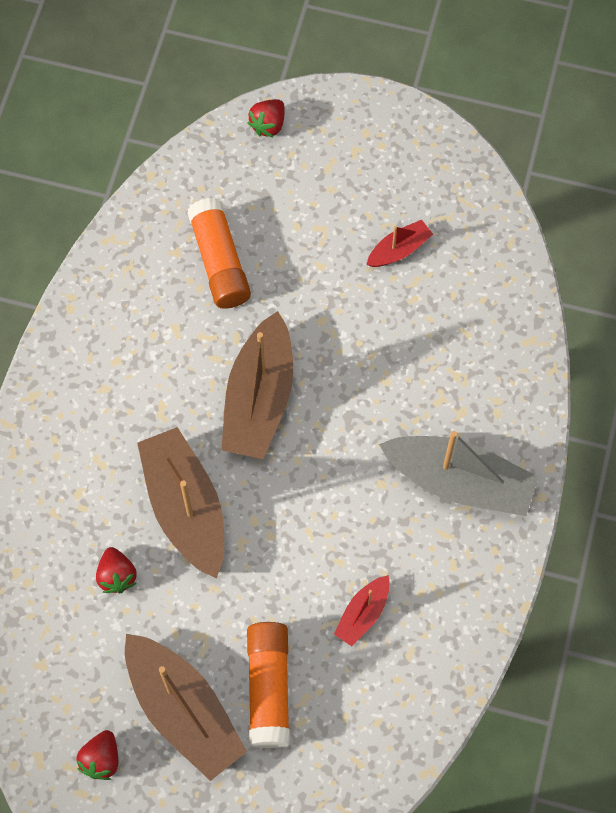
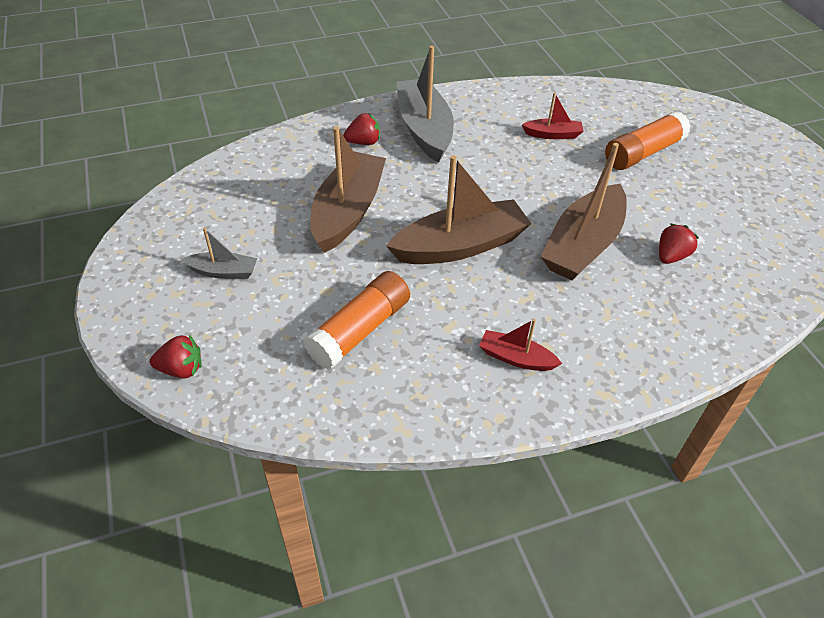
camera: 125 degrees left, 20 degrees down
(101, 759) = (780, 203): red strawberry -> red strawberry (363, 142)
(183, 711) = (704, 181): brown boat -> brown boat (348, 211)
(357, 194) = (223, 272): none -> grey boat
(399, 250) = (262, 226): red boat -> red boat (516, 358)

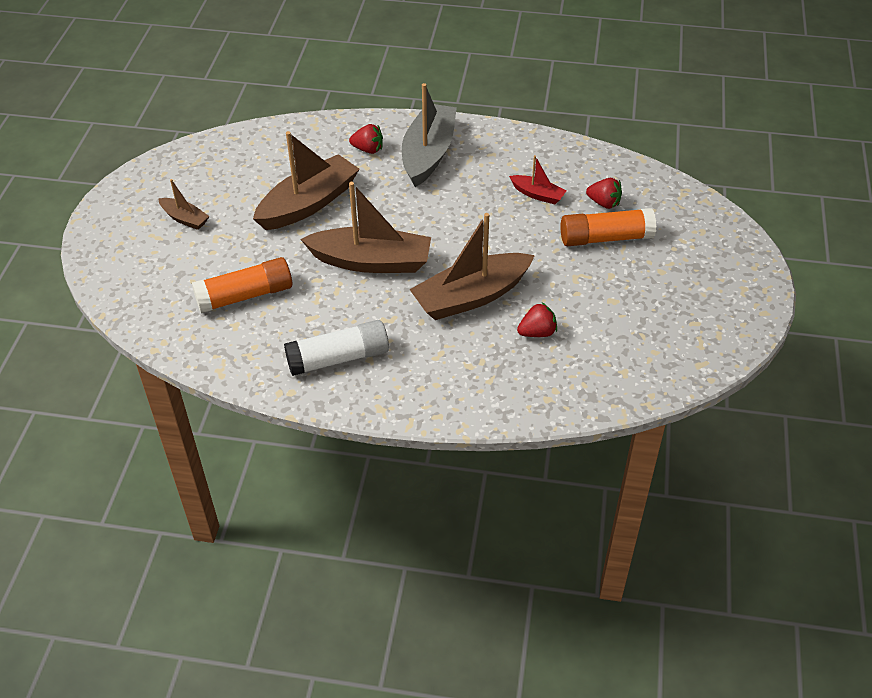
camera: 30 degrees right, 0 degrees up
(181, 369) = (110, 276): red strawberry -> red strawberry (604, 203)
(223, 272) = (185, 219): grey boat -> brown boat
(516, 358) = (338, 358): red boat -> white glue stick

